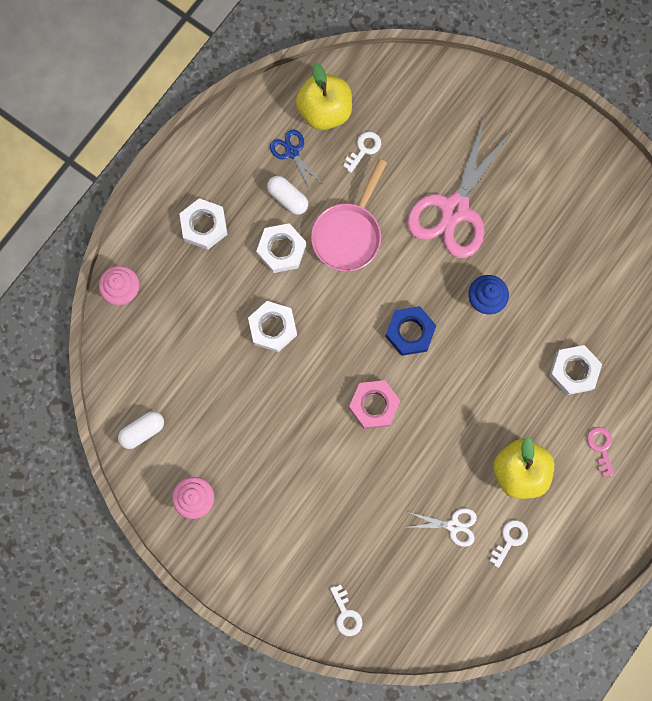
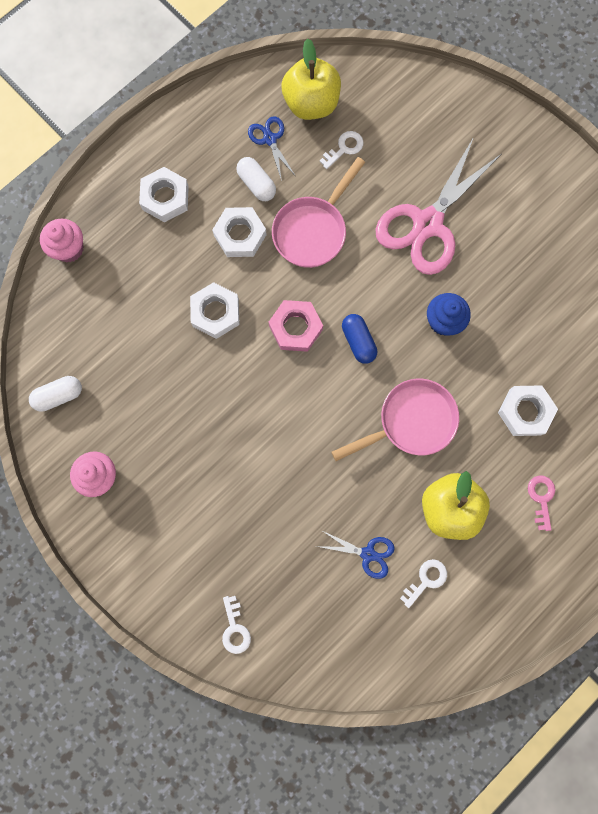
camera: 10 degrees right, 0 degrees up
(374, 405) = (306, 411): pink nut -> pink nut (295, 328)
(410, 332) = (358, 341): blue nut -> blue capsule
(453, 525) = (368, 554): white scissors -> blue scissors
(471, 398) = (411, 421): none -> pink pan

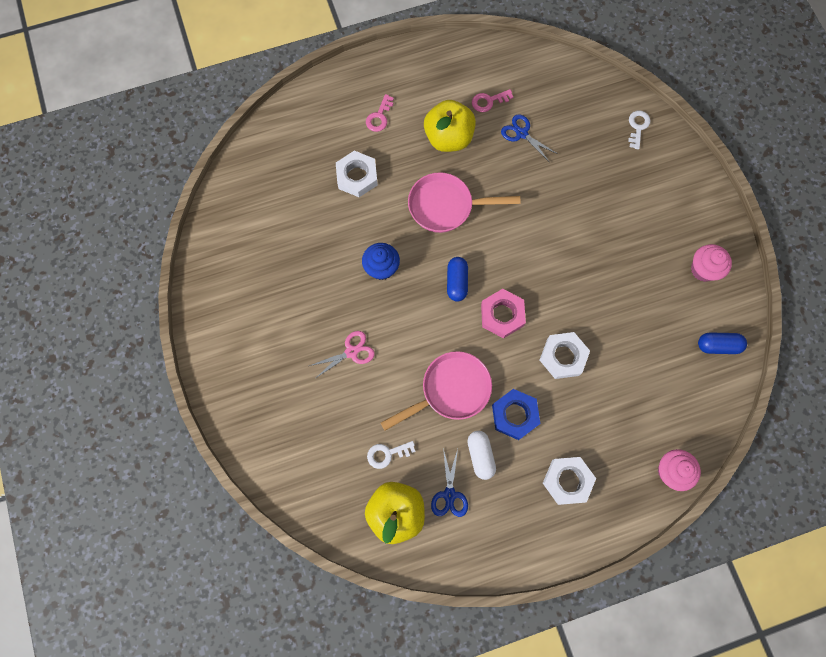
camera: 155 degrees left, 5 degrees down
(59, 395) = (718, 345): white capsule -> blue capsule
(240, 235) = (515, 415): white nut -> blue nut
(426, 580) = (488, 101): white key -> pink key
(427, 224) = (351, 351): pink scissors -> pink scissors, size x0.46

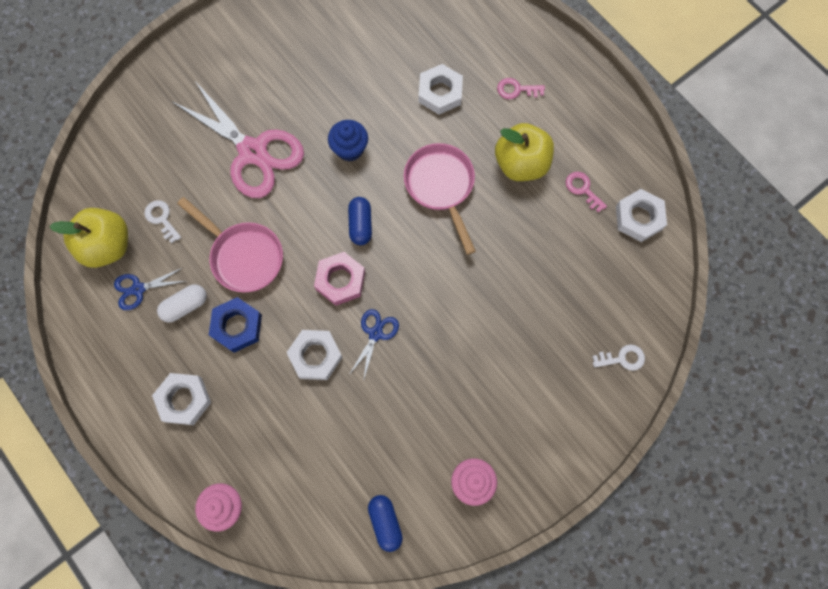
camera: 70 degrees right, 0 degrees up
(351, 351) = (253, 152): pink scissors -> pink scissors, size x2.17
(457, 282) = (360, 225): blue capsule -> blue capsule turned 75 degrees counterclockwise
(521, 133) = (558, 235): blue scissors -> blue scissors (375, 333)
(527, 71) = (639, 217): none -> white nut

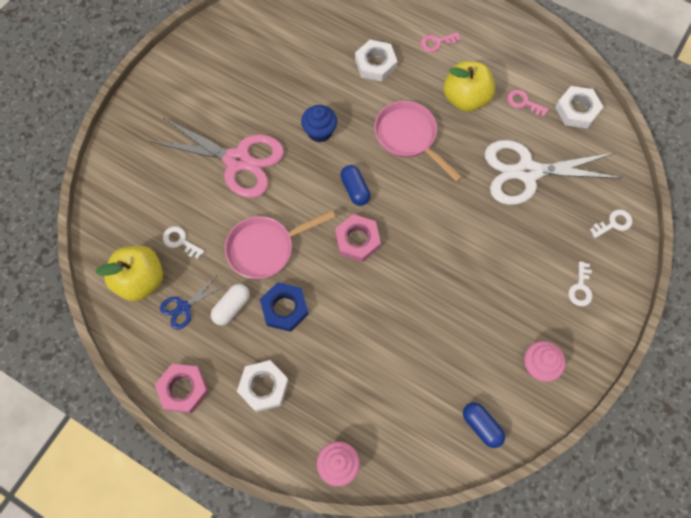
camera: 20 degrees left, 5 degrees down
(105, 373) = (183, 389): none -> pink nut
(243, 256) = (265, 248): pink pan -> pink pan turned 135 degrees clockwise
(315, 356) = (363, 309): white nut -> none
(375, 333) = (405, 273): blue scissors -> none
(552, 269) = (527, 172): none -> white scissors
(554, 416) = (580, 288): none -> white key

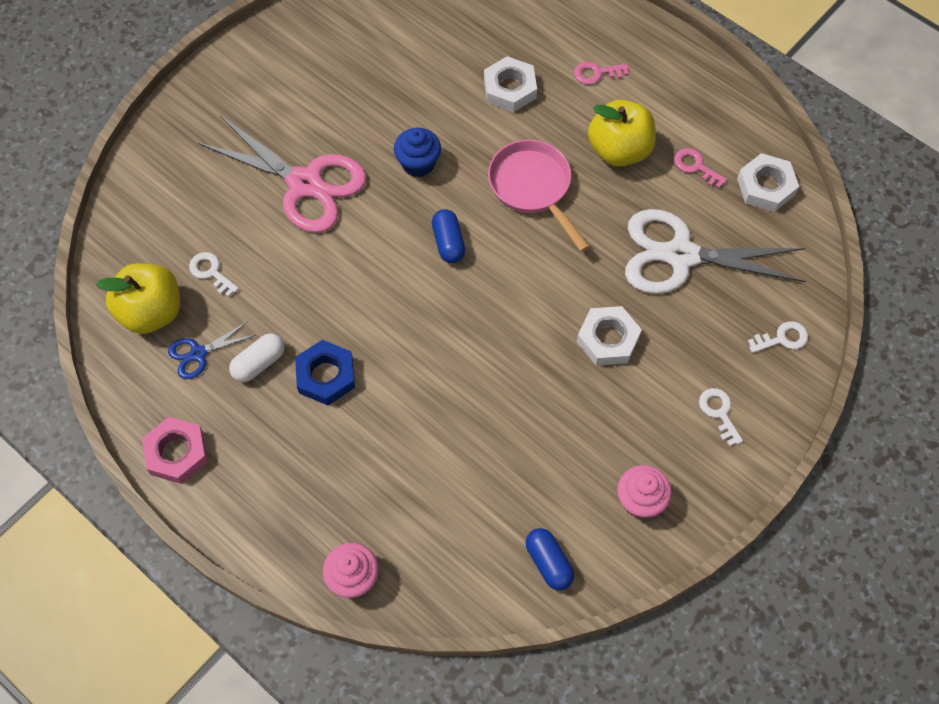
camera: 10 degrees right, 5 degrees down
(263, 387) = (279, 467): white nut -> white nut (608, 339)
(265, 248) = (317, 298): pink pan -> none
(357, 240) = (438, 306): pink nut -> none
(580, 288) = (719, 412): white key -> white key turned 135 degrees clockwise

